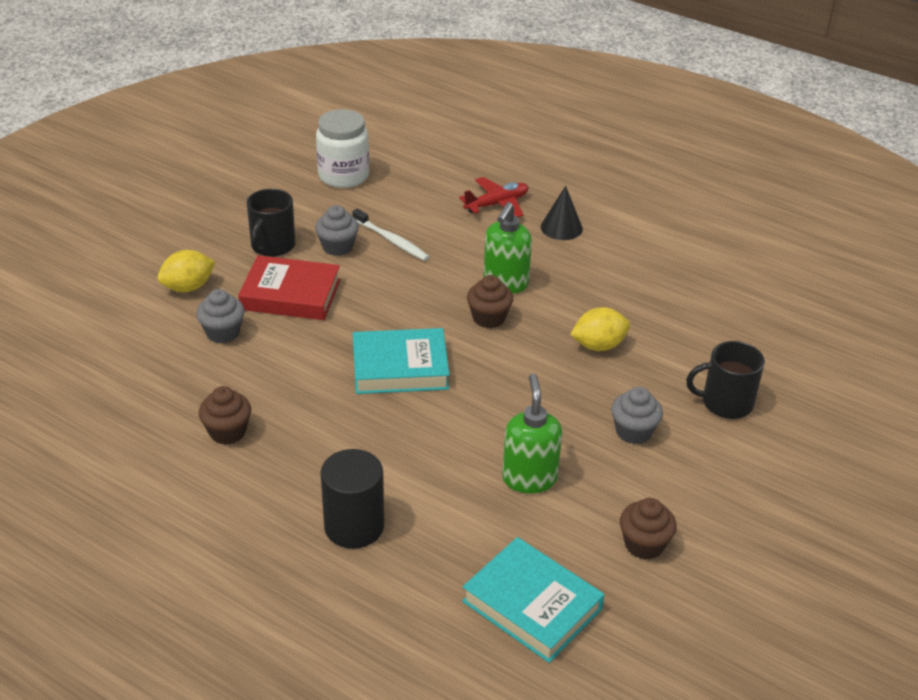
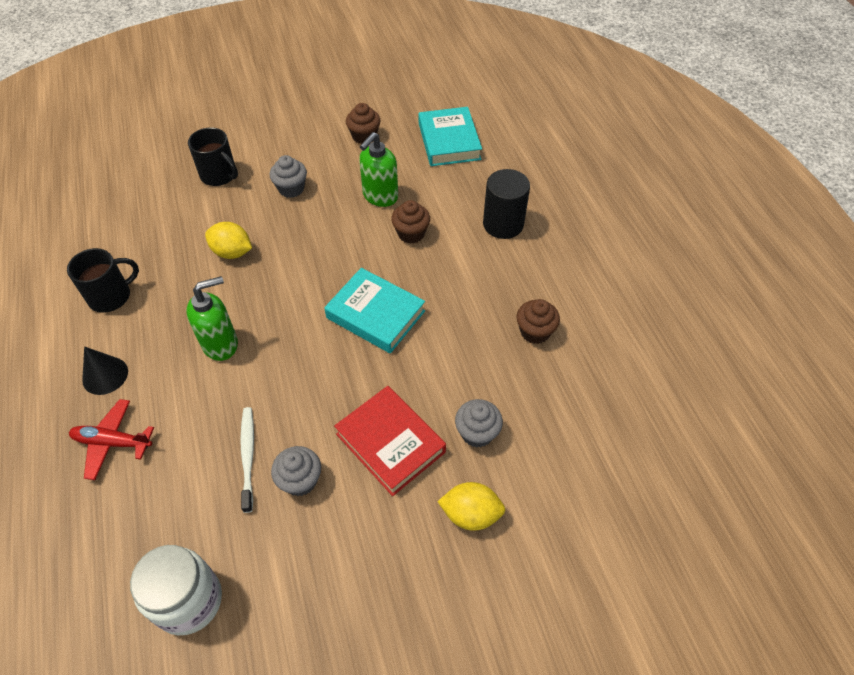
camera: 140 degrees left, 15 degrees up
(272, 246) = (354, 525): black mug -> black mug (111, 296)
(488, 318) = (271, 319): brown cupcake -> brown cupcake (411, 233)

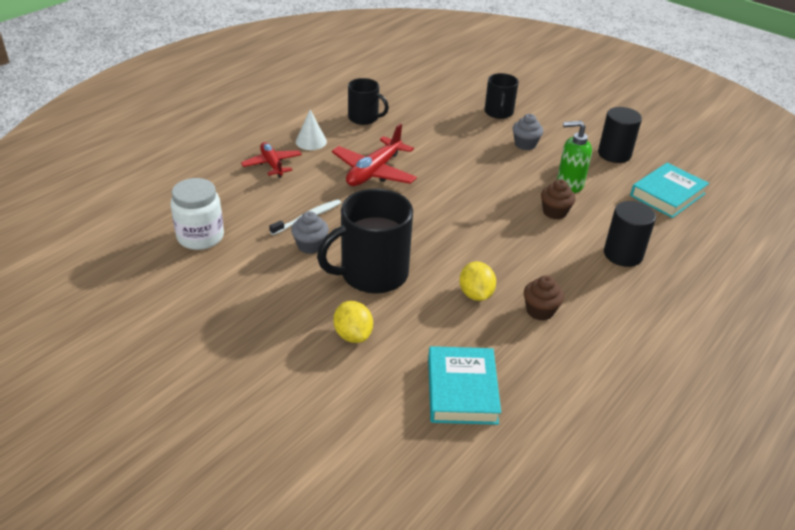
camera: 55 degrees right, 15 degrees down
(105, 375) = (311, 141): black cone -> white cone
(221, 344) = (374, 172): green soap dispenser -> red plane
(232, 252) = (445, 145): yellow lemon -> yellow lemon (475, 294)
(364, 136) = (614, 154): brown cupcake -> black cylinder
(375, 314) = (466, 225): turquoise book -> turquoise book (462, 390)
(390, 443) = (372, 274): red book -> black mug
(477, 433) = (420, 313): grey cupcake -> none

